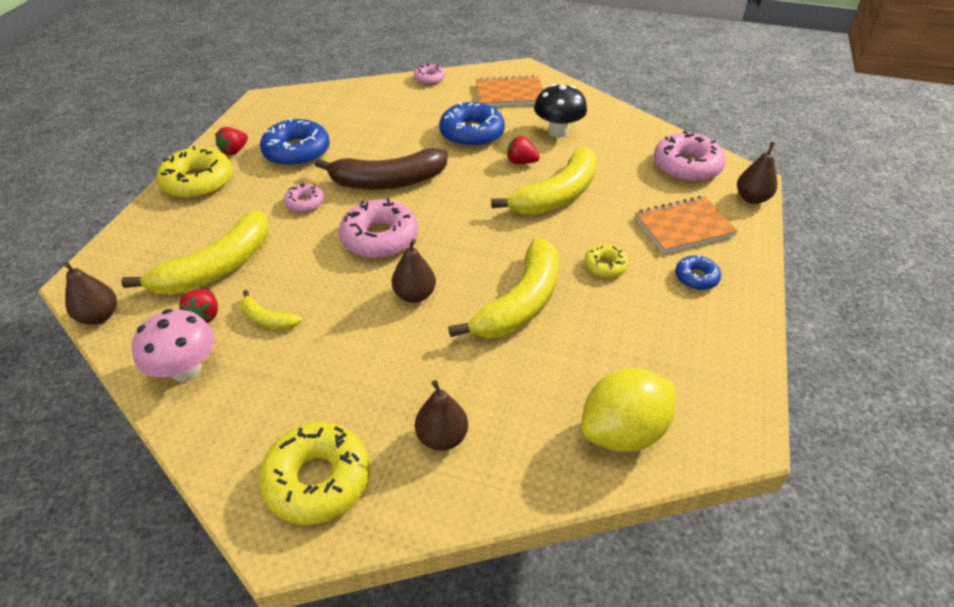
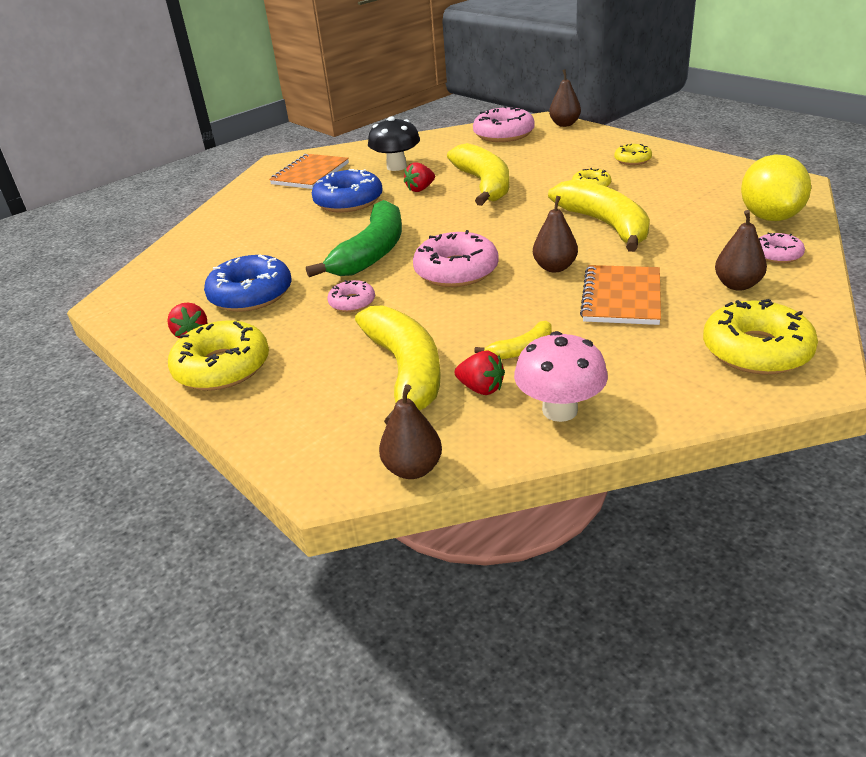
camera: 55 degrees left, 10 degrees down
(388, 181) = (371, 253): brown banana -> green banana
(429, 79) = (225, 204): pink donut -> pink donut (777, 254)
(683, 227) = (573, 151): orange notebook -> orange notebook (621, 297)
(696, 277) = (632, 160): blue donut -> yellow donut

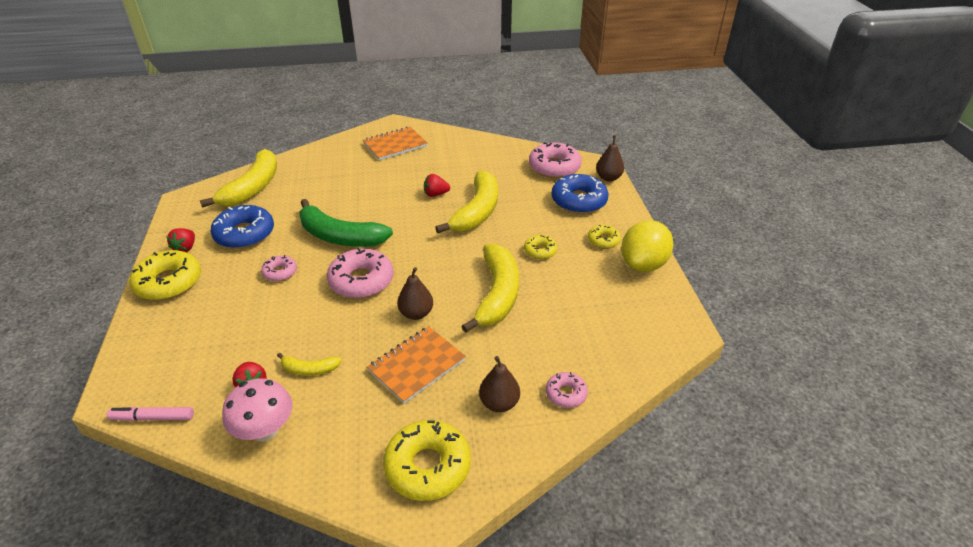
camera: 30 degrees right, 5 degrees up
(348, 201) = (384, 183): blue donut -> blue donut (579, 201)
(371, 253) = (340, 236): green banana -> green banana turned 60 degrees clockwise
(396, 167) = (449, 165): black mushroom -> none
(405, 372) = (236, 345): yellow banana -> yellow banana (252, 187)
(413, 469) = (153, 418): brown pear -> pink marker
(769, 217) = (615, 355): yellow lemon -> yellow lemon (643, 264)

